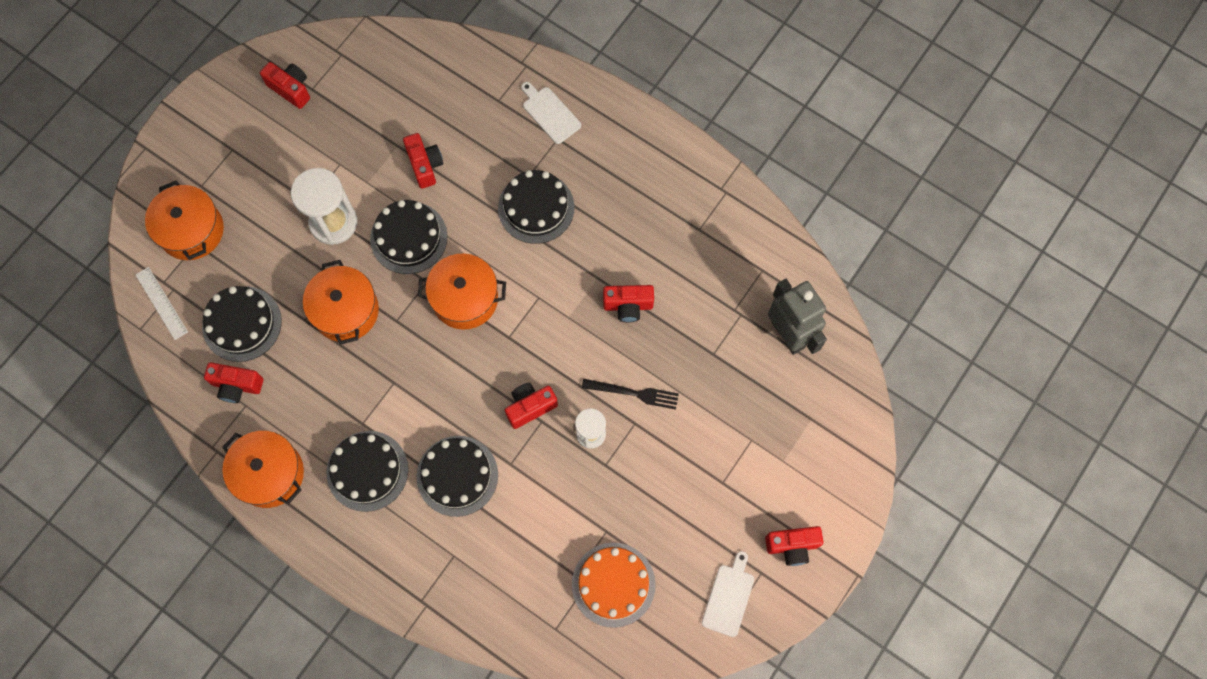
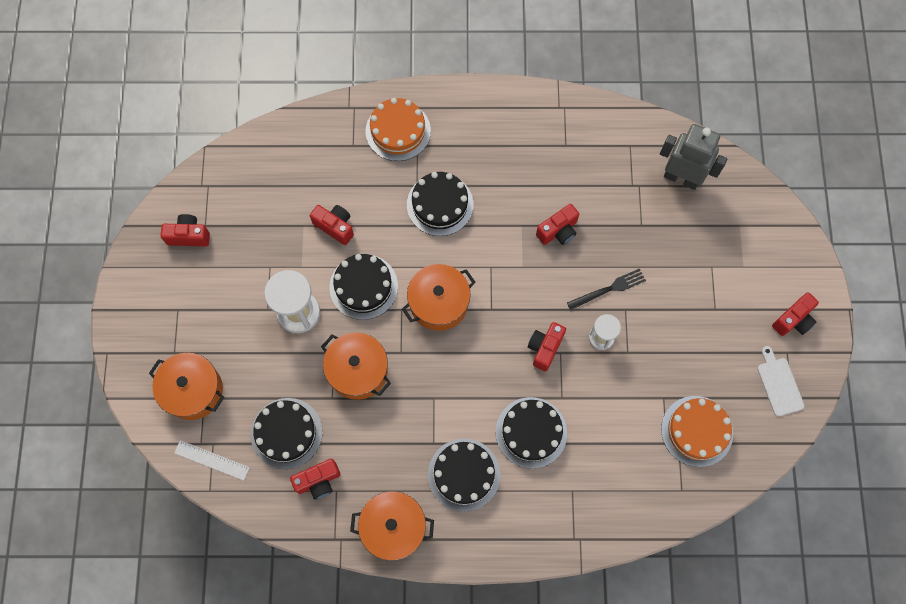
camera: 35 degrees left, 0 degrees up
(550, 113) = (398, 131): white cutting board -> orange cake

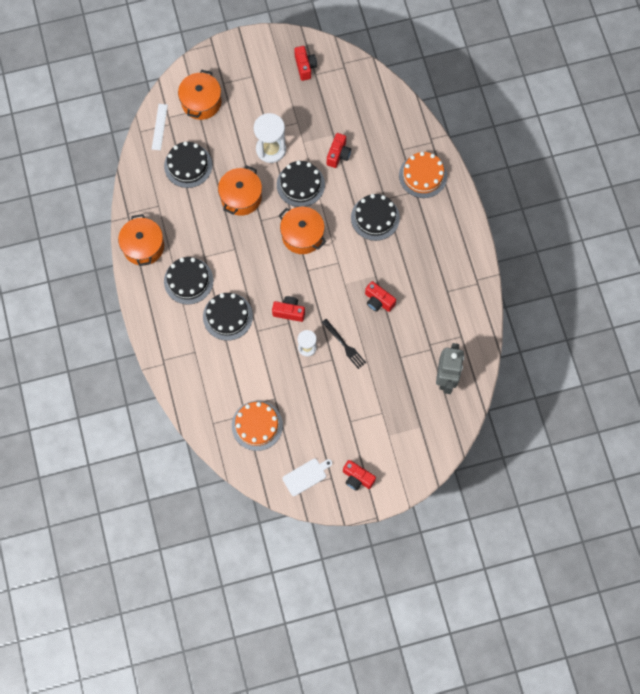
camera: 75 degrees right, 0 degrees up
(318, 481) = (162, 193): red camera -> none

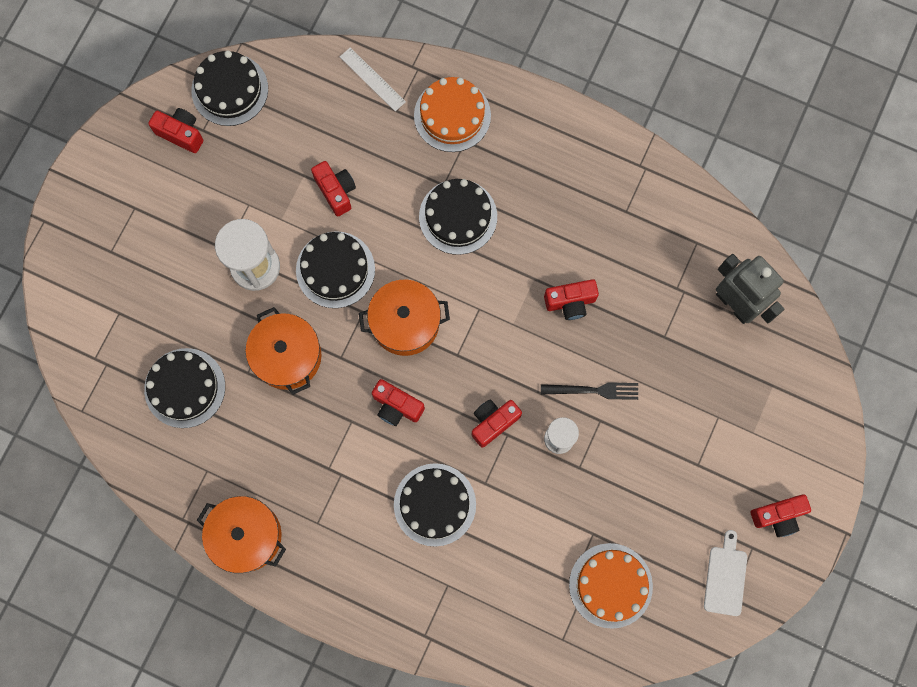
camera: 50 degrees left, 5 degrees up
(159, 127) = (97, 381): white ruler -> white ruler (372, 79)
(188, 281) = (344, 515): black cake -> black cake (230, 89)
(201, 102) = (112, 300): orange pot -> none
(259, 263) = (396, 406): none -> red camera

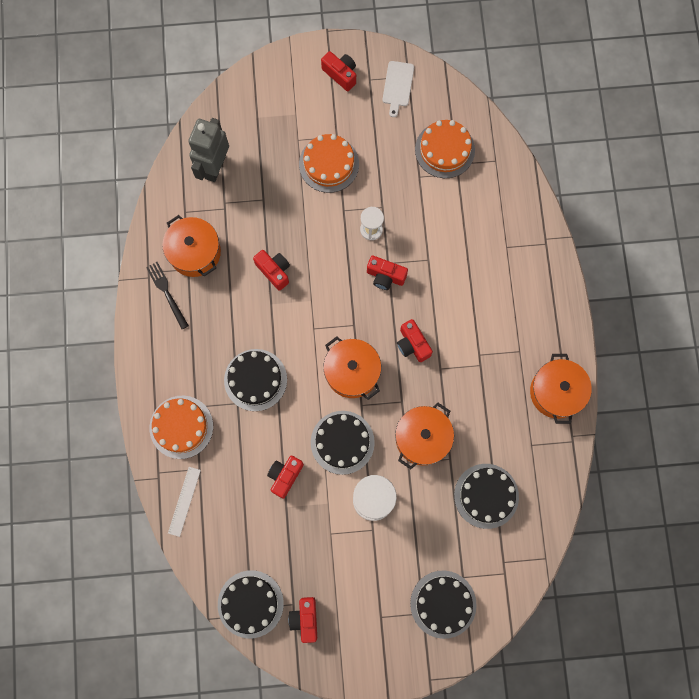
camera: 120 degrees left, 0 degrees up
(396, 406) = (412, 344): red camera -> red camera turned 150 degrees clockwise
(435, 504) = (461, 283): black cake -> black cake (443, 604)
(593, 390) = (326, 225): black fork -> black fork (167, 293)
(642, 229) = (195, 252): none -> orange pot
(667, 436) = (329, 164): none -> orange cake
(725, 577) = (397, 86): white cutting board -> white cutting board turned 60 degrees counterclockwise

